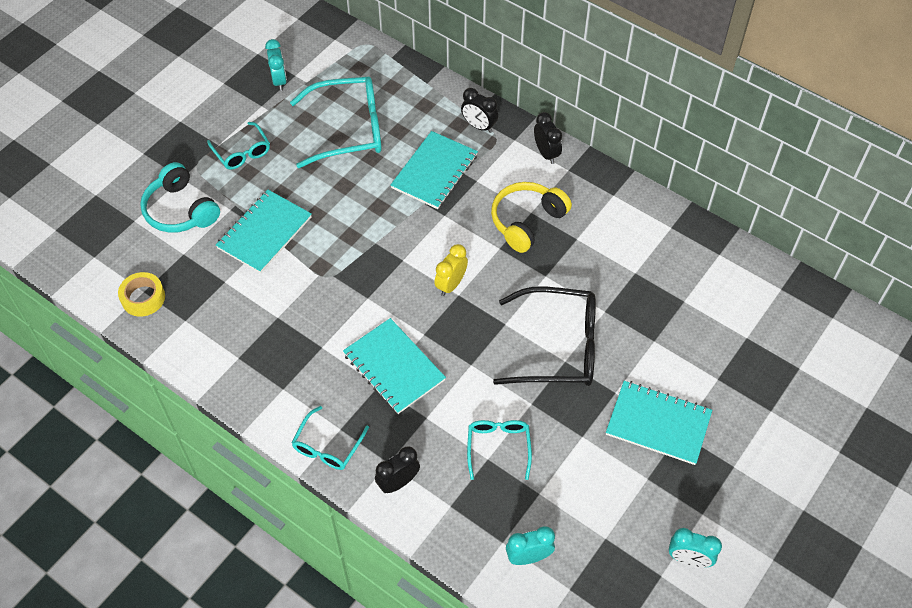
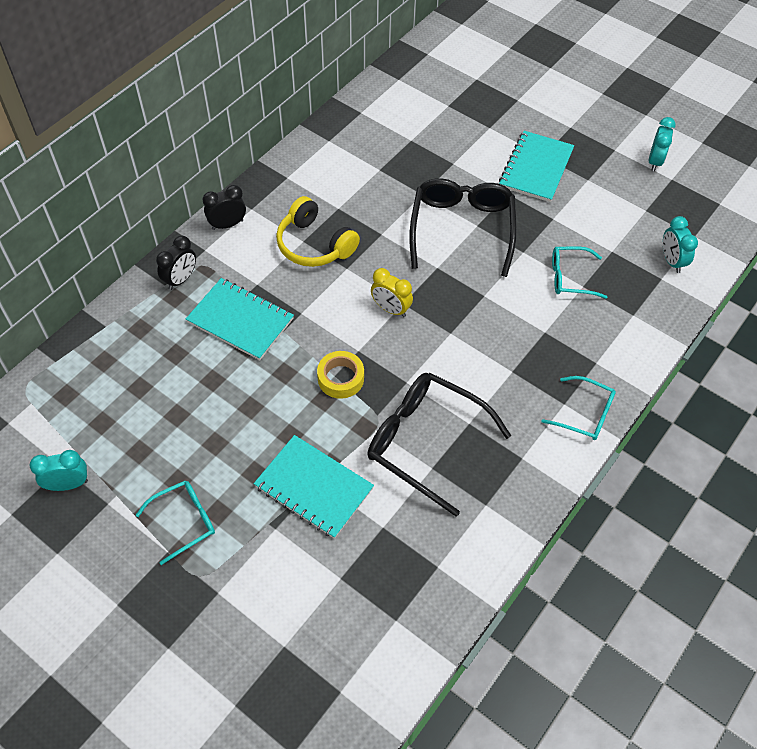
camera: 90 degrees left, 0 degrees up
(143, 298) = (405, 619): yellow tape -> yellow tape (340, 378)
(180, 210) = (271, 588): turquoise headphones -> none
(303, 312) = (425, 442): none -> black glasses
(349, 129) = (165, 404): turquoise glasses -> none
(394, 367) = (490, 358): turquoise notebook -> none
(398, 482) = (616, 354): black clock -> none

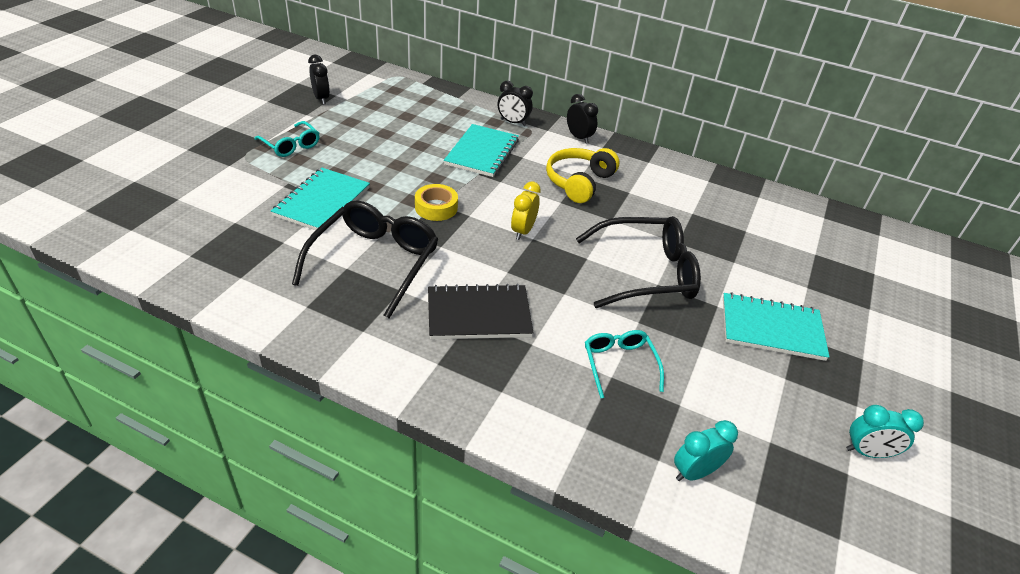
camera: 75 degrees right, 15 degrees down
(68, 484) = (321, 99): turquoise clock -> black clock
(506, 364) = (479, 314): none -> black notebook
(585, 414) = (426, 382): turquoise glasses -> none

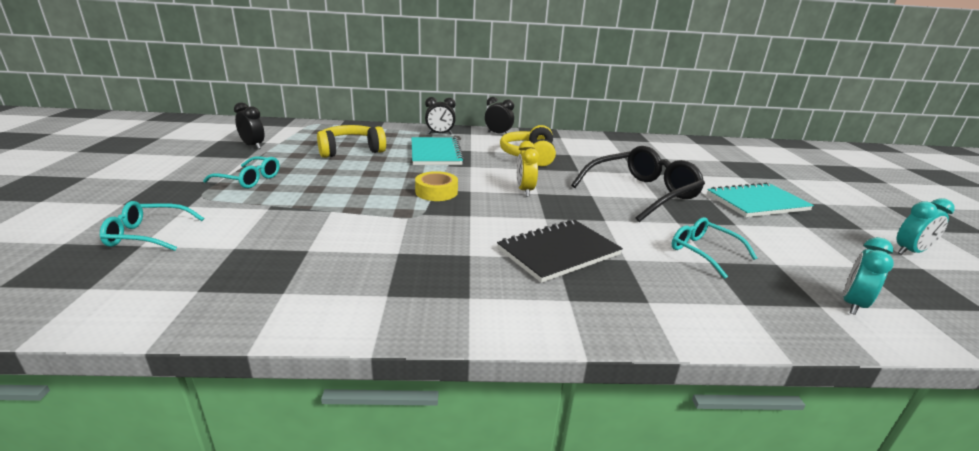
camera: 25 degrees left, 15 degrees down
(187, 189) = (147, 235): none -> turquoise glasses
(322, 202) = (322, 211): turquoise notebook -> none
(375, 262) = (422, 241): black glasses -> none
(403, 127) = (350, 150): none -> yellow headphones

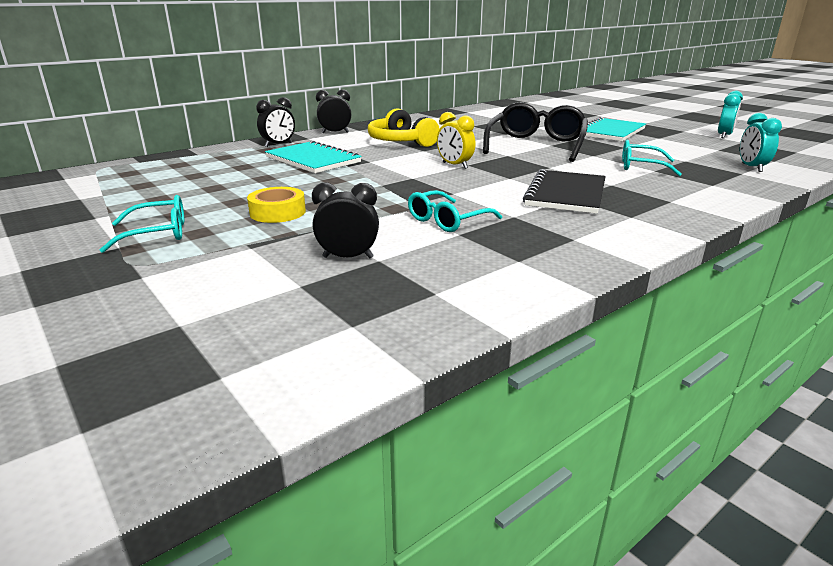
camera: 35 degrees left, 0 degrees up
(147, 235) = (162, 315): turquoise glasses -> turquoise glasses (447, 220)
(253, 146) = (72, 206): black clock -> black clock (348, 257)
(350, 150) = (215, 179): yellow headphones -> none
(436, 192) = (386, 186): yellow tape -> yellow tape (277, 212)

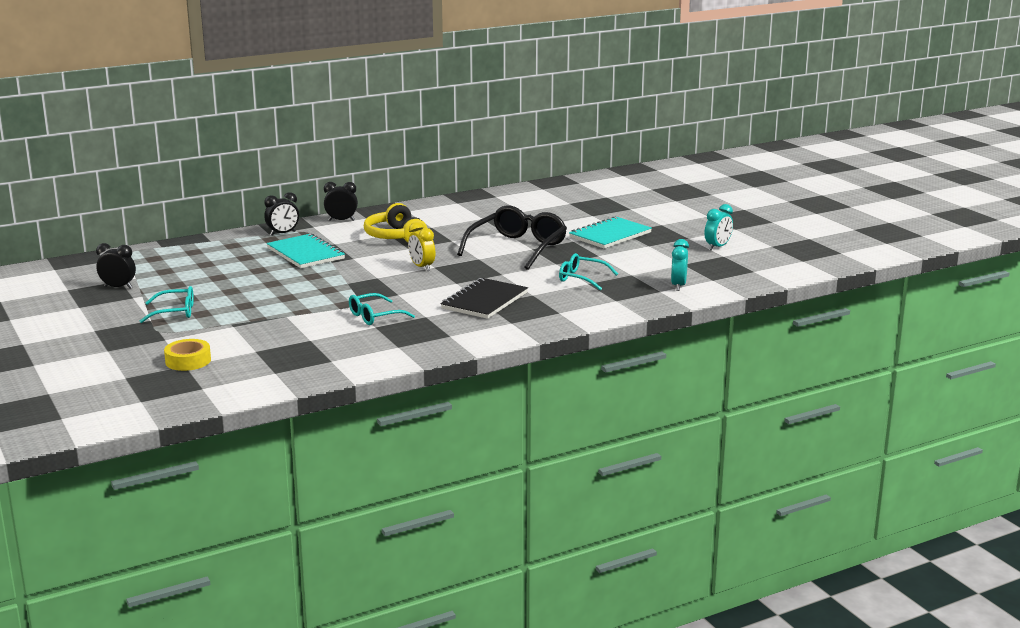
camera: 10 degrees right, 5 degrees down
(277, 212) = (259, 302): yellow tape -> yellow tape (188, 361)
(348, 257) = (292, 337): black clock -> black clock (118, 287)

